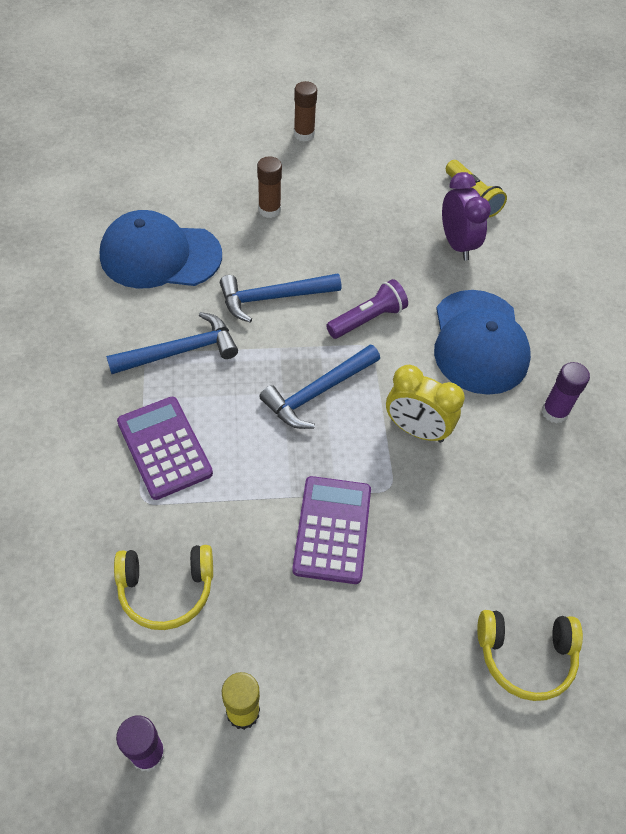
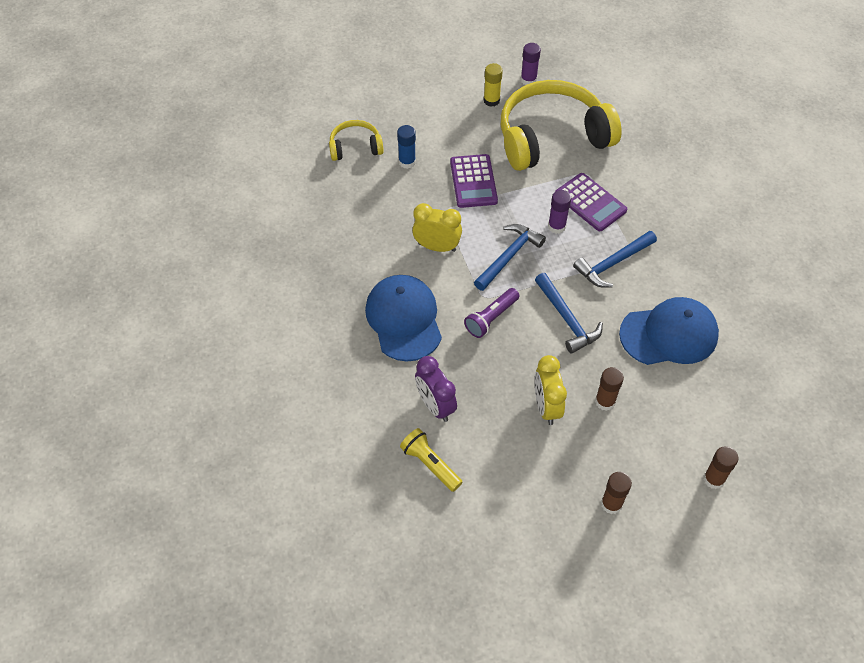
camera: 170 degrees right, 0 degrees up
(166, 589) = (552, 137): yellow headphones -> yellow headphones, size x2.12
(197, 131) = (713, 479): none -> brown glue stick
(273, 298) = (567, 319): blue hammer -> blue hammer turned 90 degrees clockwise
(335, 218) = (546, 407): none -> yellow clock
(436, 598) = (407, 162): none -> blue glue stick
(554, 412) = (344, 279): purple glue stick -> purple glue stick (556, 226)

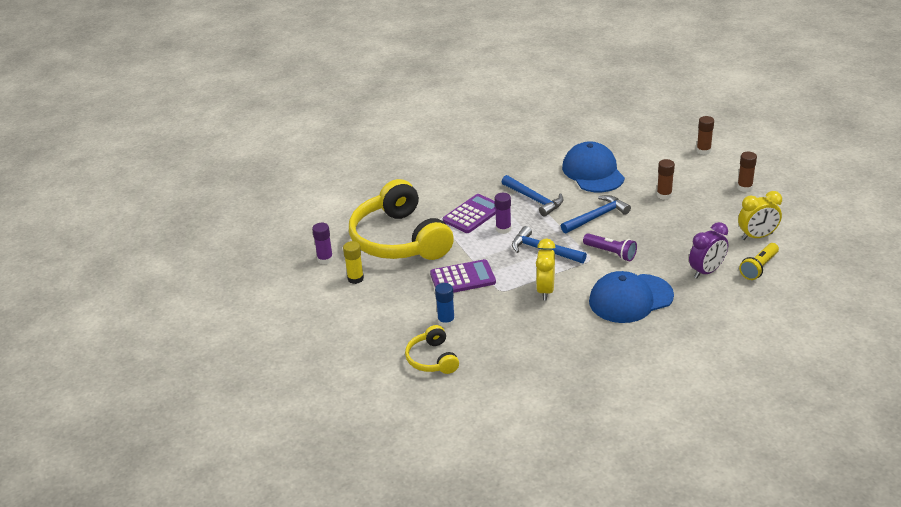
camera: 95 degrees left, 20 degrees down
(546, 407) = (681, 220): yellow clock -> yellow clock (757, 236)

